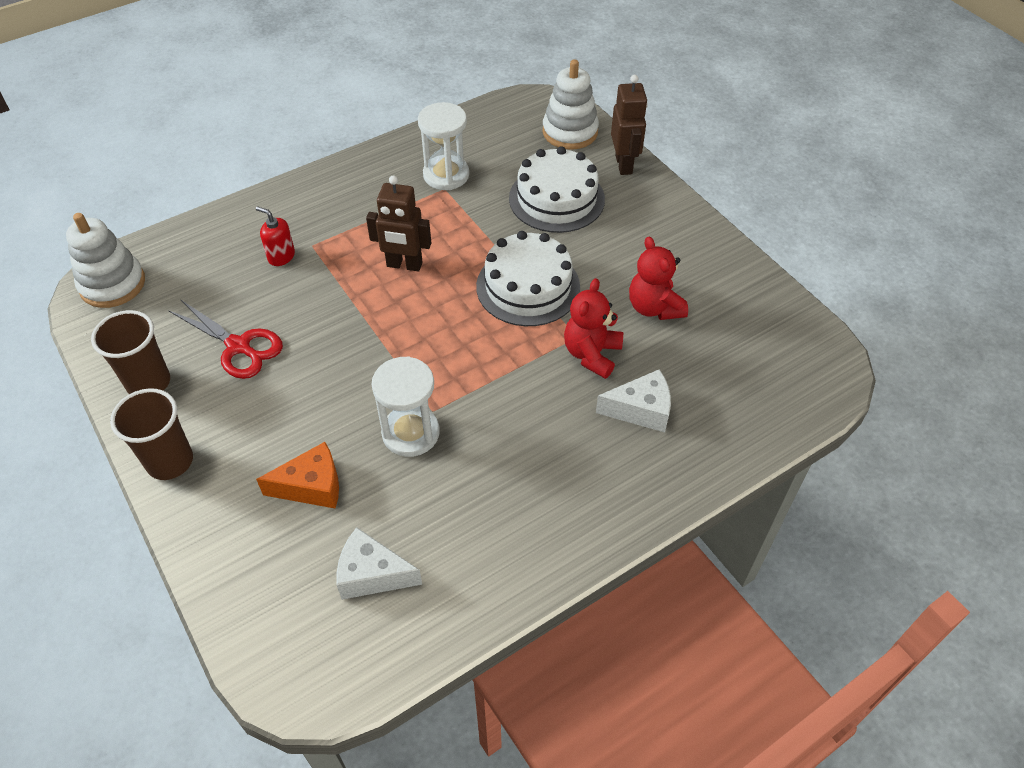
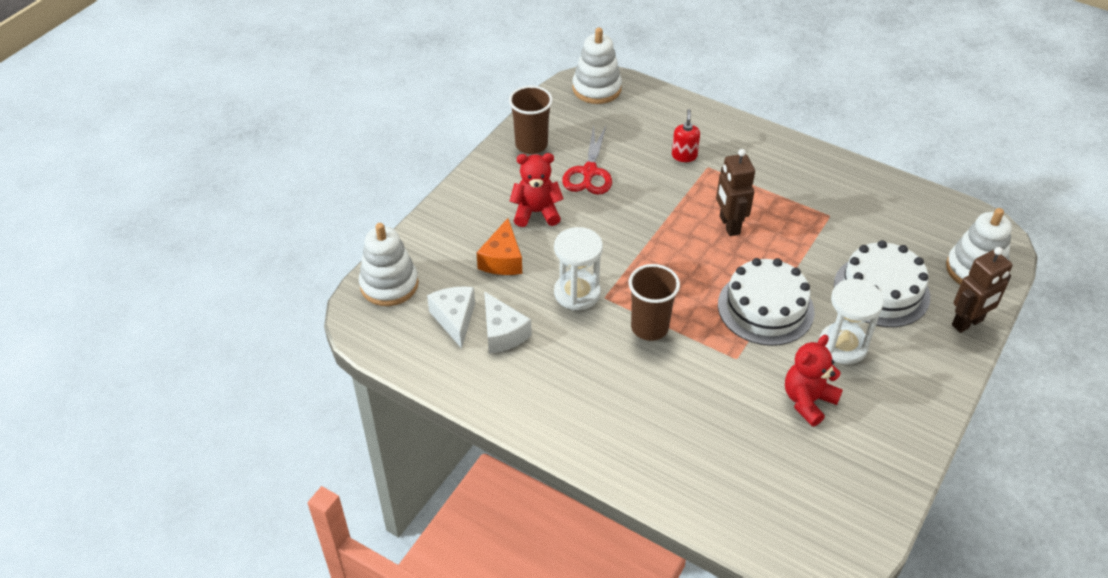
camera: 65 degrees right, 5 degrees down
(170, 461) = (480, 184): brown cup -> brown cup (649, 327)
(266, 631) = (389, 285): none -> white stacking toy
(312, 486) = (502, 260): orange cheese -> orange cheese turned 45 degrees clockwise
(446, 175) = (846, 210): white hourglass -> white hourglass (843, 345)
(591, 354) = (725, 374): red teddy bear -> red teddy bear (536, 212)
(641, 410) = (690, 426): white cheese -> white cheese (503, 333)

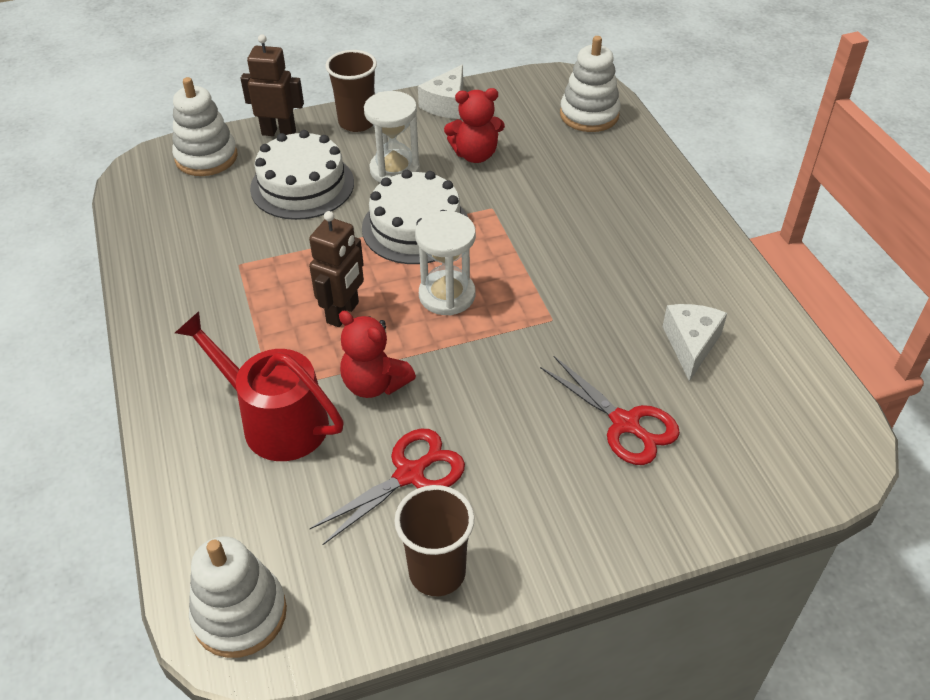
camera: 140 degrees left, 0 degrees up
(389, 285) = (788, 475): white stacking toy -> white stacking toy (589, 115)
(454, 319) = (733, 388): white cheese -> white cheese (446, 104)
(502, 260) = (625, 424): orange cheese -> red scissors
(536, 212) = (531, 460): red teddy bear -> red teddy bear (374, 384)
(577, 293) = (576, 339): white hourglass -> white hourglass (447, 295)
(649, 327) = (539, 270): brown cup -> brown cup (357, 122)
(684, 156) = (276, 421): red soap dispenser -> red watering can

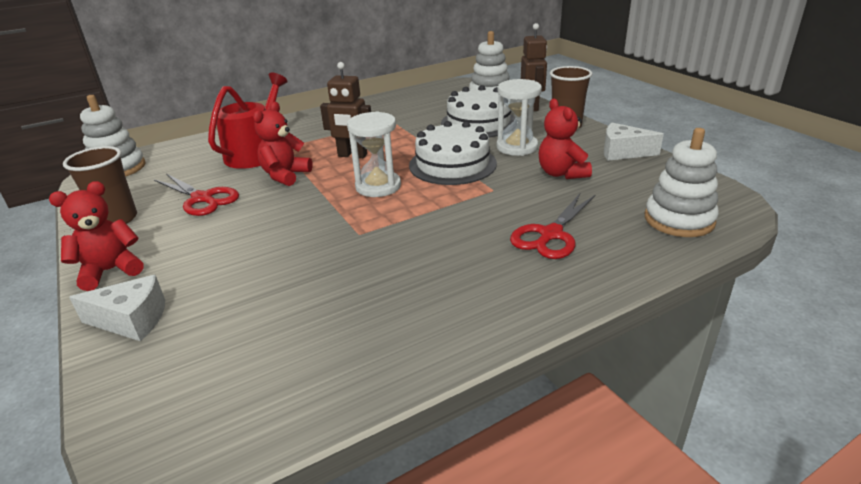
camera: 80 degrees right, 15 degrees down
(575, 549) = (110, 271): none -> red teddy bear
(625, 424) = (233, 283): red scissors -> red scissors (551, 234)
(690, 345) = (334, 315): white cheese -> white cheese (132, 320)

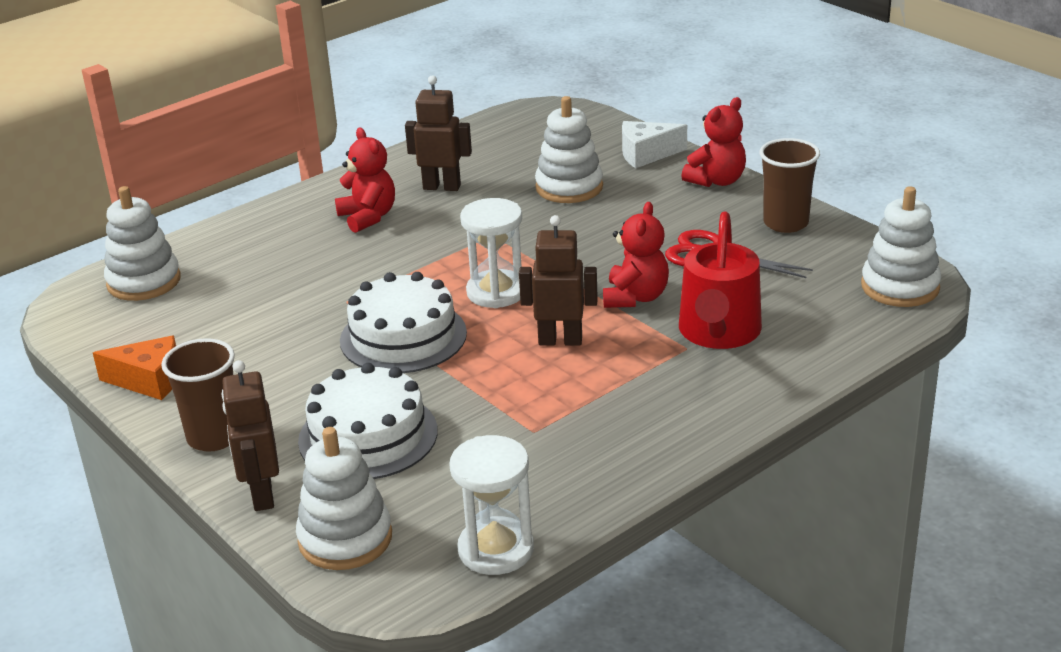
camera: 170 degrees right, 0 degrees up
(253, 281) = (569, 187): none -> white stacking toy
(385, 300) = (442, 187): none -> brown robot
(517, 147) = (306, 379): white hourglass -> white hourglass (496, 549)
(551, 234) = (287, 253): red scissors -> none
(561, 173) = (252, 334): red teddy bear -> red teddy bear (368, 217)
(623, 152) = (149, 380): white cheese -> orange cheese

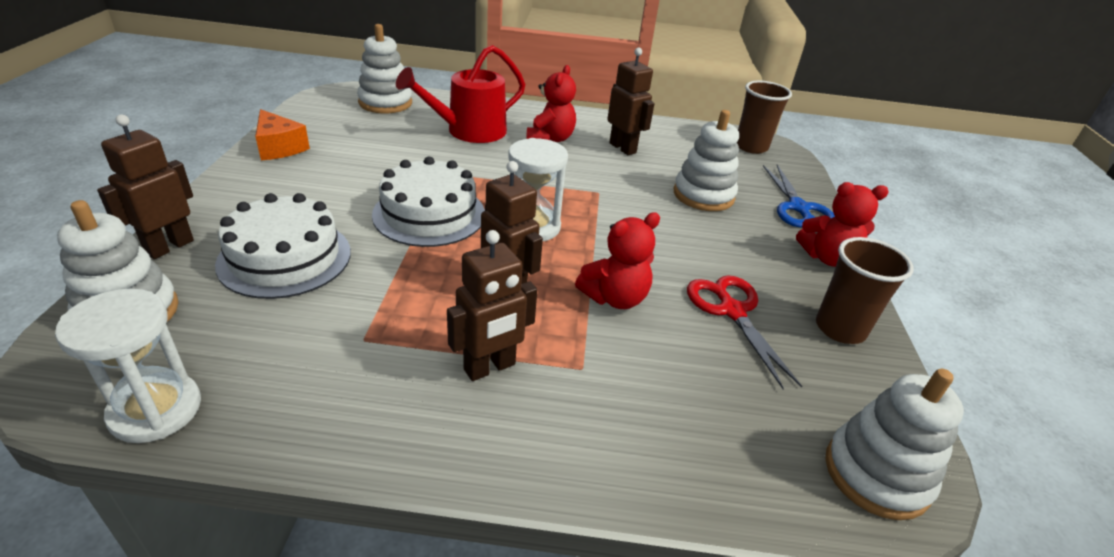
camera: 40 degrees right, 5 degrees up
(214, 437) = (231, 196): brown cup -> brown cup (751, 147)
(637, 386) = (490, 367): none -> brown robot
(646, 154) = (798, 208): white cheese -> blue scissors
(718, 332) = (629, 376): red watering can -> red watering can (469, 131)

